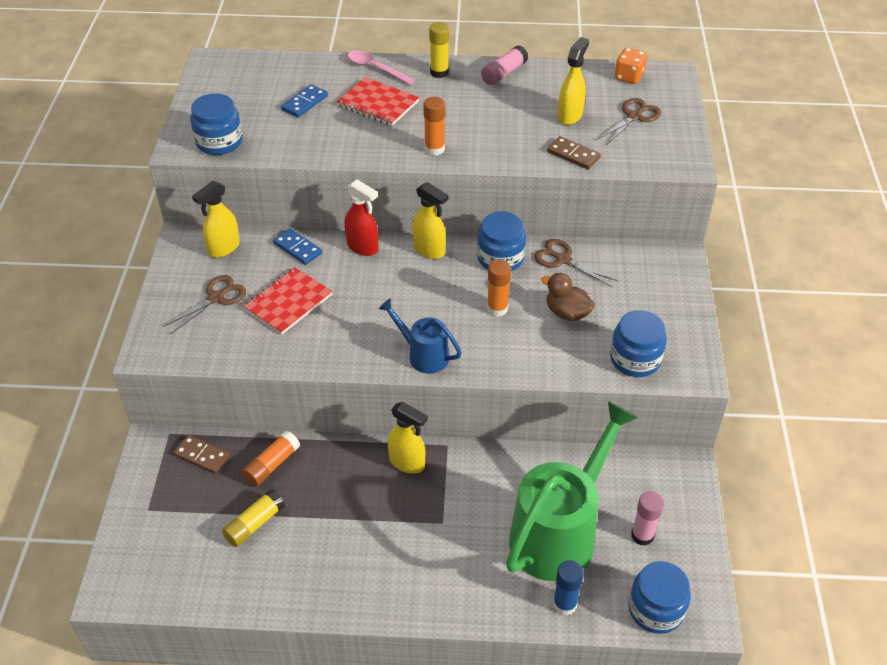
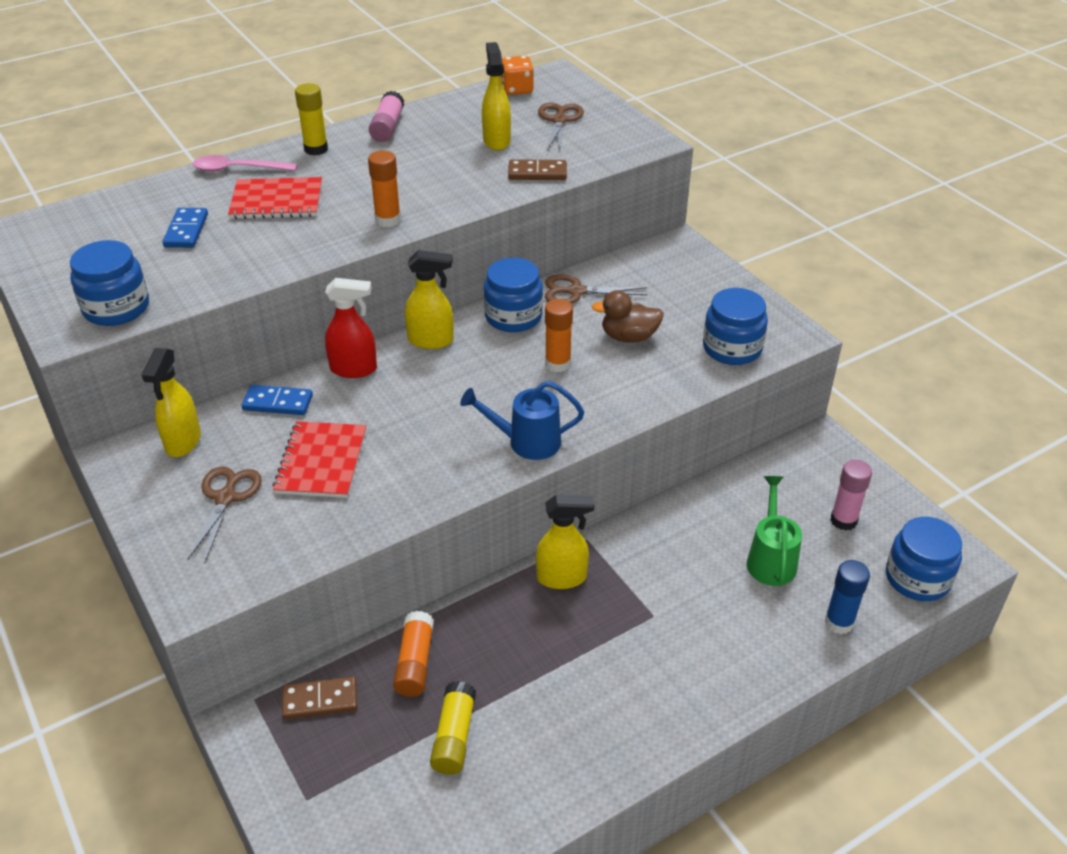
camera: 35 degrees left, 5 degrees down
(560, 531) = (770, 559): green watering can -> green watering can, size x0.49

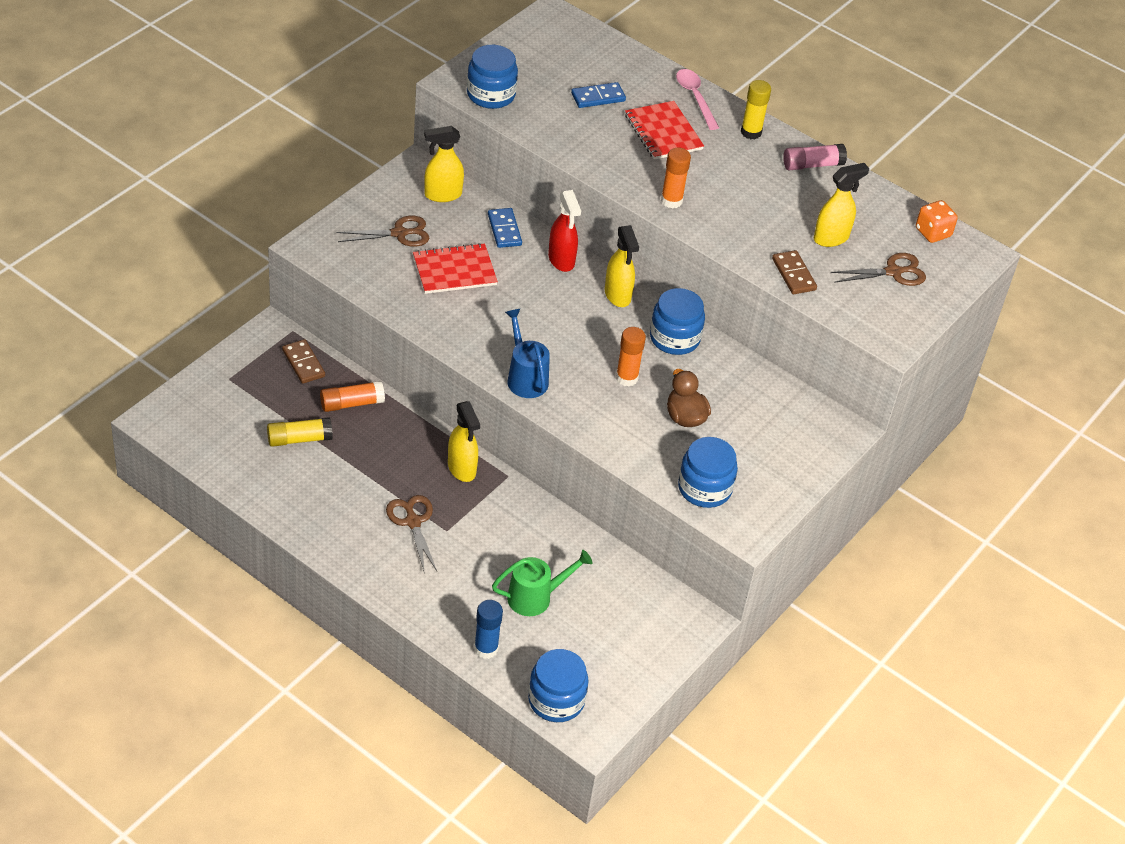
camera: 65 degrees right, 5 degrees up
(576, 292) = (730, 372): brown scissors -> brown scissors (413, 522)
(843, 520) = (602, 644): pink glue stick -> none

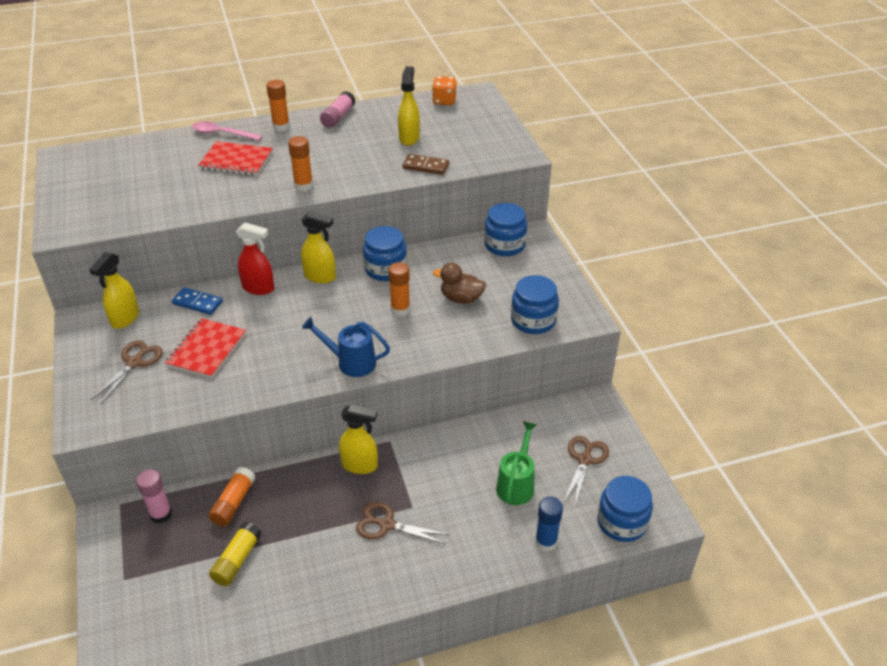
camera: 50 degrees left, 5 degrees down
(303, 363) = (161, 514): brown domino -> pink glue stick
(491, 94) = (97, 220): blue jar -> blue jar (504, 245)
(598, 97) = (167, 173): blue domino -> none
(751, 132) = (281, 126): yellow glue stick -> orange glue stick
(893, 272) = (462, 129): brown scissors -> brown scissors (585, 460)

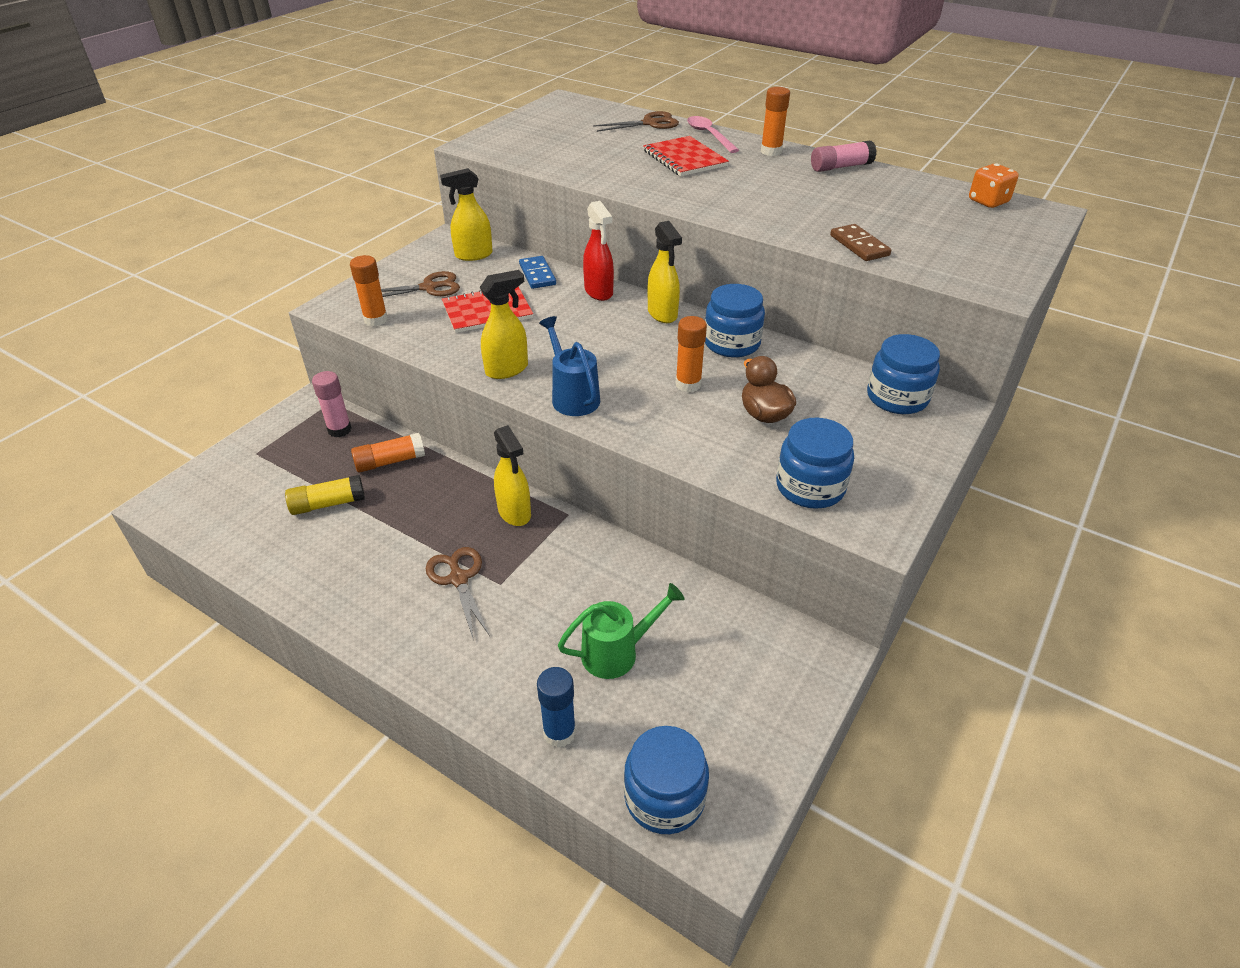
camera: 50 degrees right, 0 degrees up
(303, 186) = (707, 203): orange glue stick -> orange glue stick (375, 320)
(409, 138) = (886, 214): yellow spray bottle -> yellow spray bottle (507, 369)
(585, 460) = (723, 696): brown scissors -> brown scissors (650, 123)

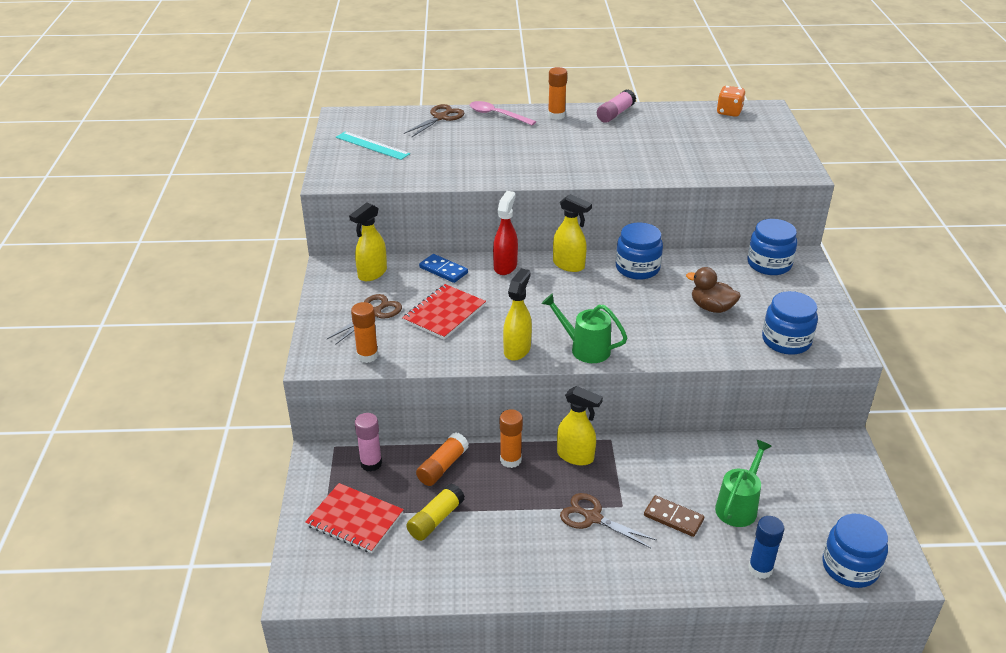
camera: 35 degrees left, 5 degrees down
(552, 129) = (372, 145): none -> turquoise ruler
(572, 396) = (584, 348): blue watering can -> green watering can
(599, 292) = (505, 266): red spray bottle -> red spray bottle turned 105 degrees counterclockwise
(684, 158) = (506, 140): red notebook -> red notebook (355, 519)
(688, 384) = (645, 308): orange glue stick -> orange glue stick (510, 460)
(859, 245) = (697, 170): brown domino -> brown domino (673, 518)

